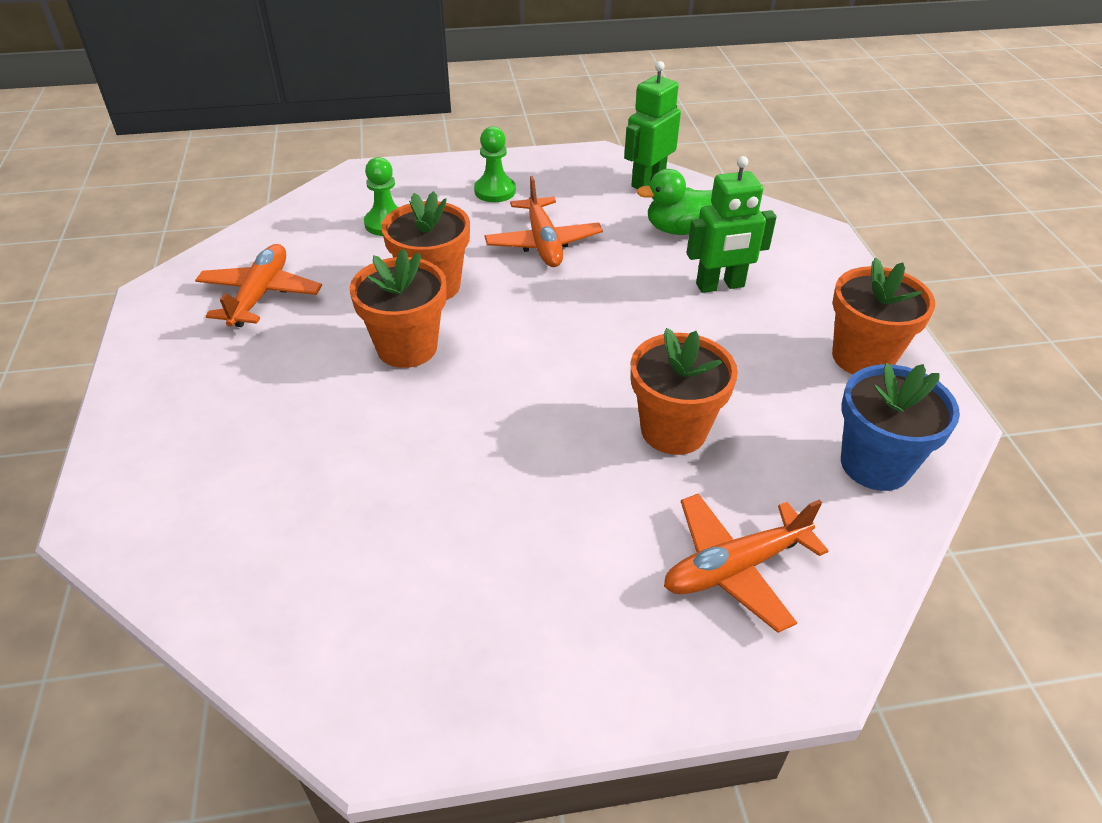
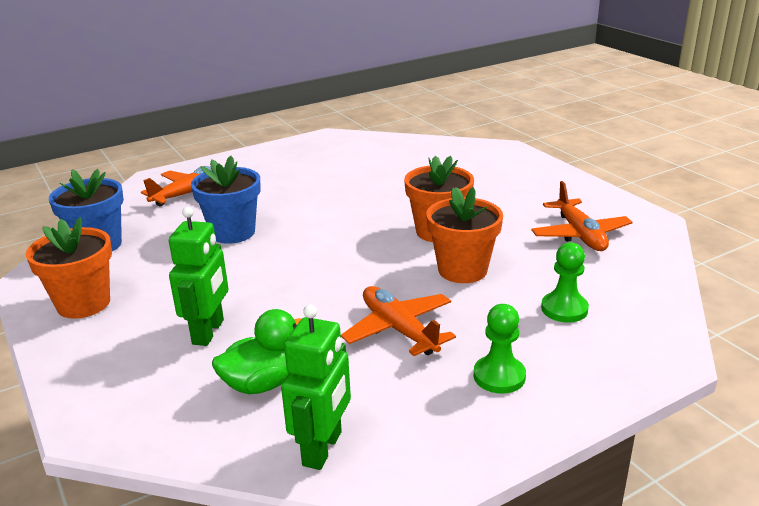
camera: 160 degrees right, 15 degrees down
(673, 430) = (233, 232): orange flower pot -> blue flower pot
(720, 286) = (209, 332): green robot -> green robot turned 135 degrees clockwise

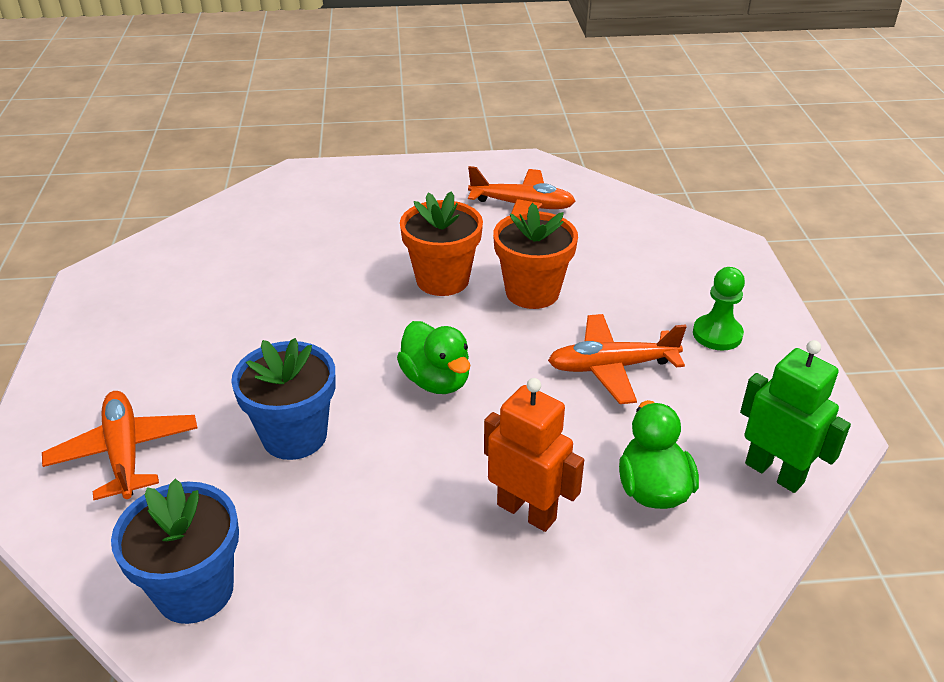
camera: 65 degrees left, 10 degrees up
(83, 304) = (368, 631): orange flower pot -> none
(209, 332) = (527, 511): green robot -> orange robot
(320, 261) = (436, 380): none -> green duck
(564, 309) = (638, 263): green pawn -> none

